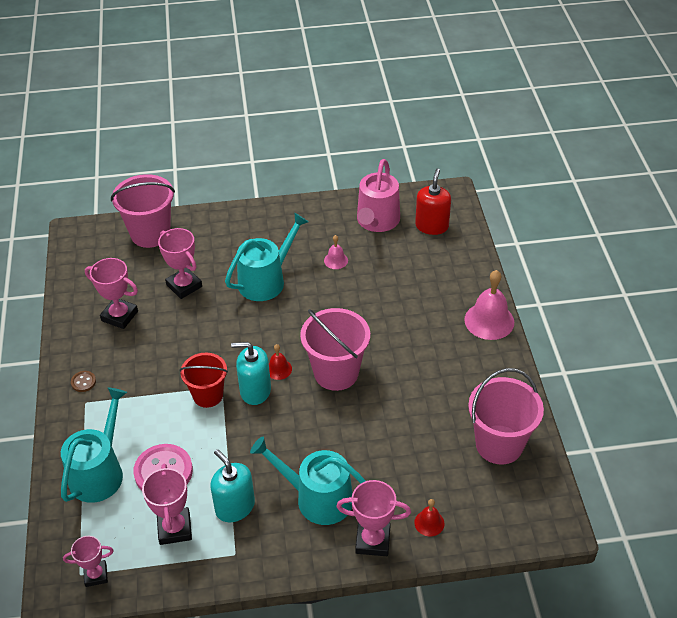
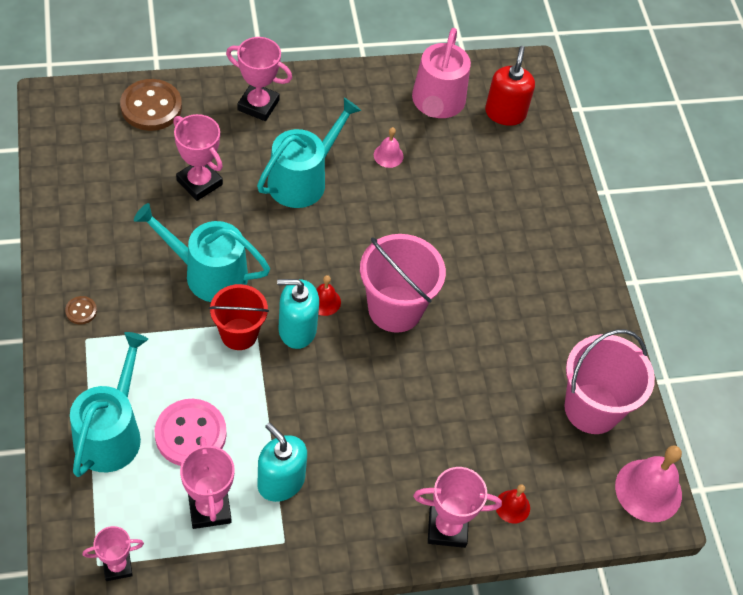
camera: 10 degrees left, 10 degrees up
(119, 316) = (120, 221): pink trophy -> pink trophy (258, 105)
(150, 234) = (151, 107): pink bucket -> brown button
(317, 498) = (379, 472): turquoise watering can -> turquoise watering can (208, 274)
(489, 321) = (577, 246): pink bell -> pink bell (648, 490)

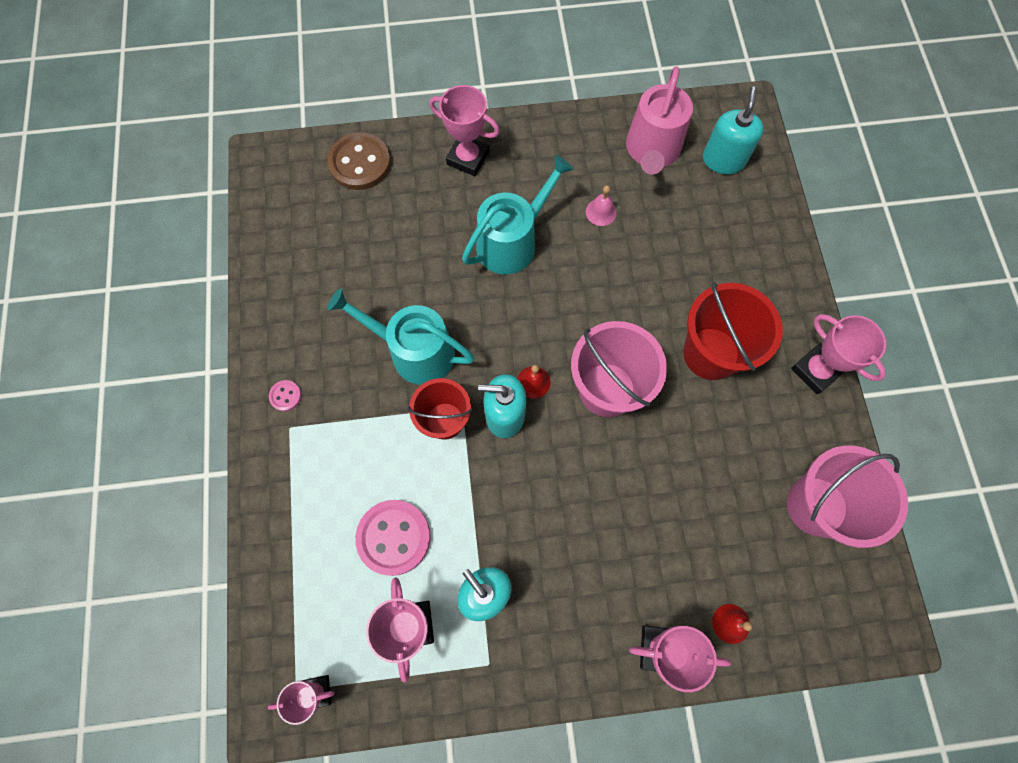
camera: 10 degrees right, 15 degrees up
(81, 311) = (285, 396): brown button -> pink button
(111, 433) = (313, 536): turquoise watering can -> none
(199, 182) = (407, 247): pink trophy -> pink trophy (815, 371)
(493, 279) = (711, 353): none -> red bucket
(505, 113) = (723, 160): red soap dispenser -> turquoise soap dispenser
(648, 490) = (878, 604): pink bell -> none

